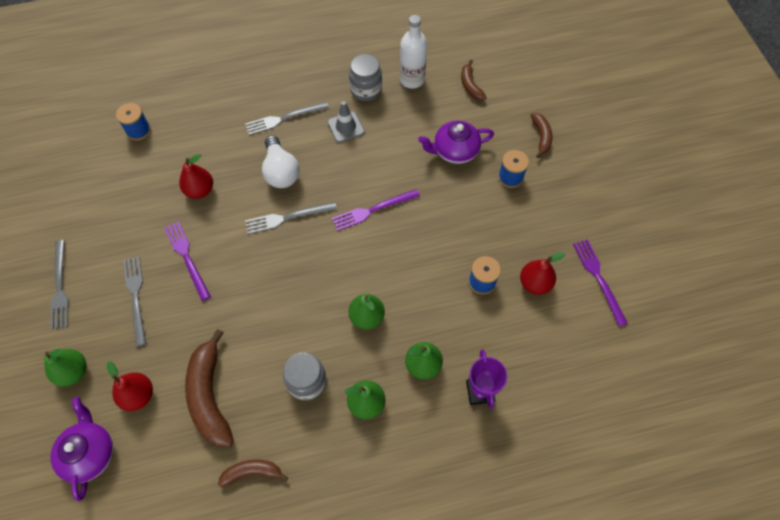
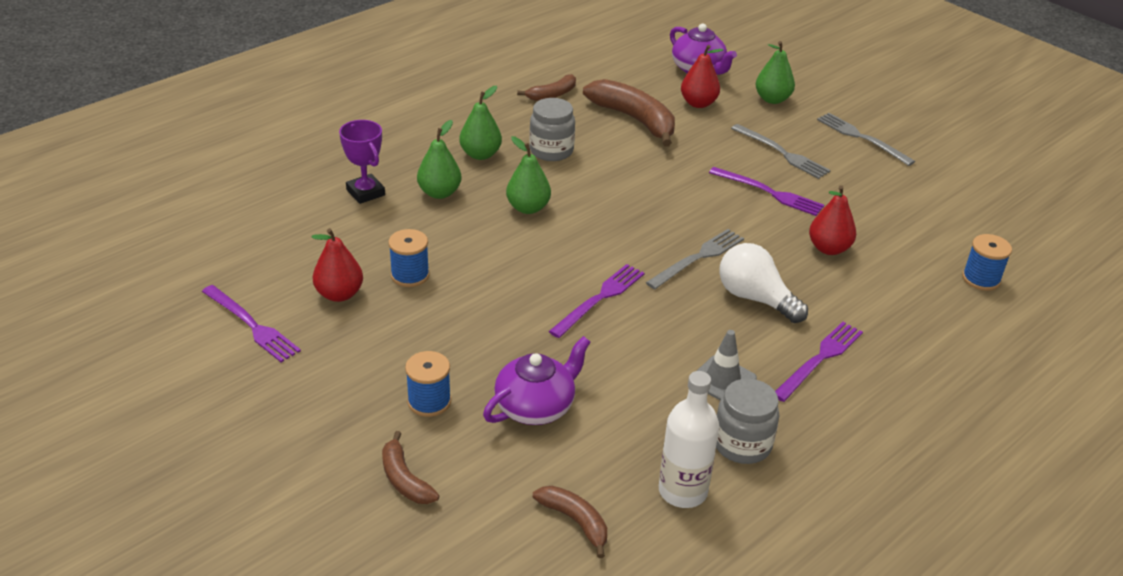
camera: 150 degrees right, 25 degrees down
(284, 118) = (819, 359): grey fork -> purple fork

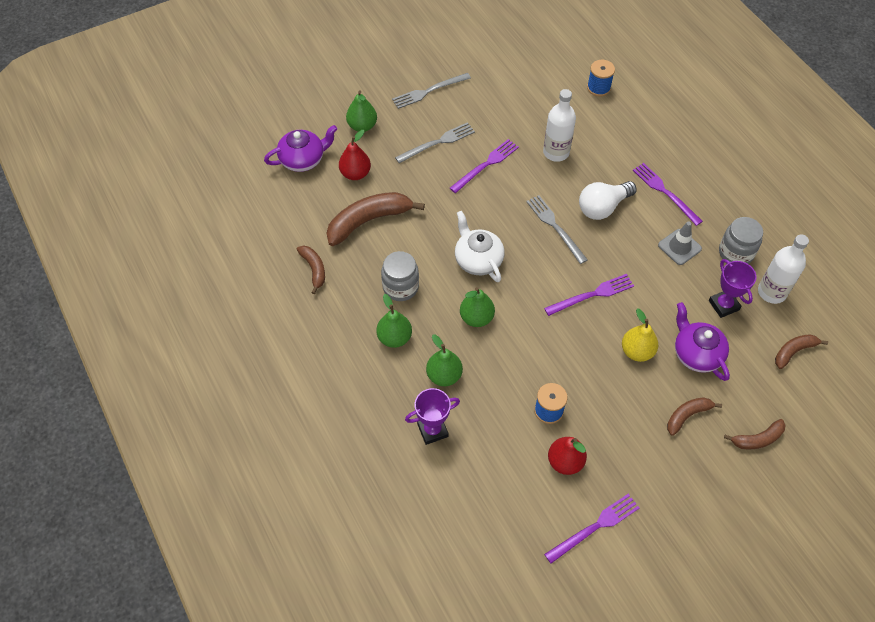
camera: 75 degrees left, 20 degrees up
(429, 401) = (687, 415): blue spool -> brown banana
(521, 346) = (637, 351): none -> yellow pear
(599, 299) = (592, 295): purple fork -> purple fork turned 105 degrees clockwise
(615, 200) = (478, 260): none -> white teapot
(634, 433) = (723, 305): none -> purple trophy
(829, 248) = (556, 152): red pear -> white bottle

